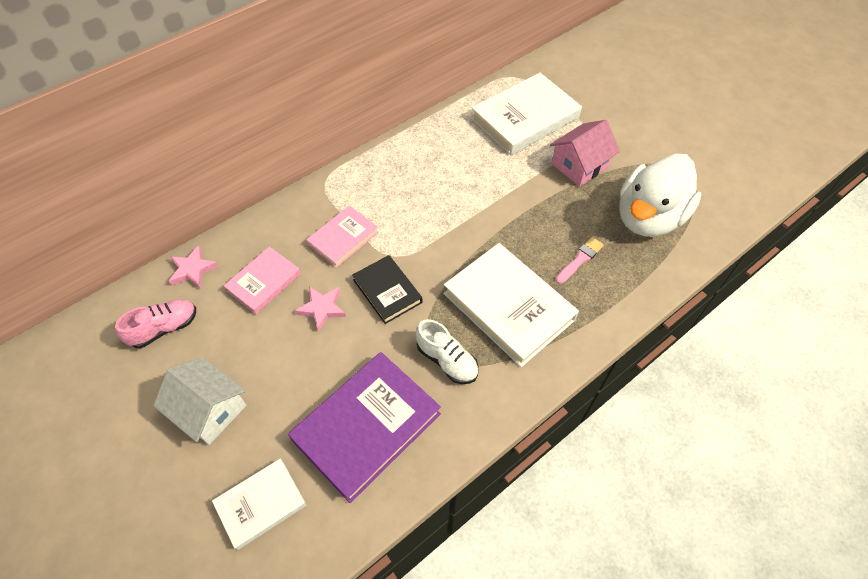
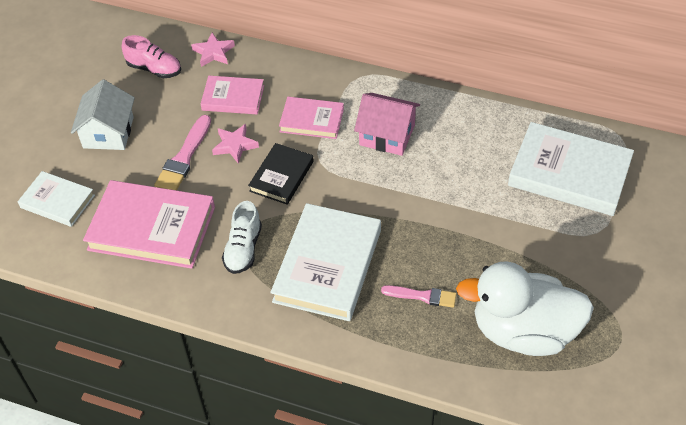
camera: 60 degrees right, 5 degrees down
(301, 357) = (184, 158): none -> pink brush
(366, 426) = (152, 228): purple book -> pink book
(579, 165) = (544, 245): pink house -> pink house (387, 135)

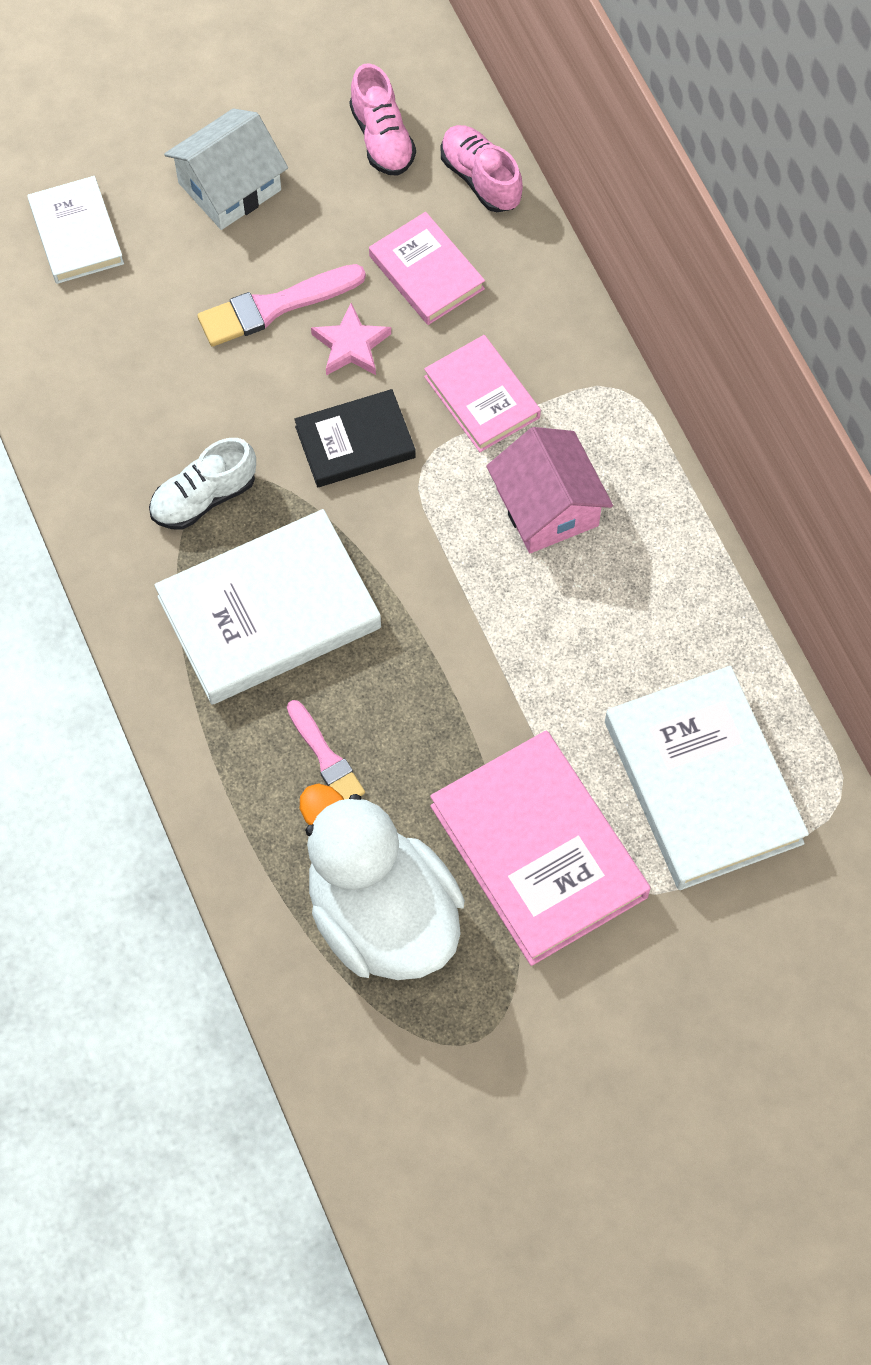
camera: 45 degrees right, 15 degrees up
(152, 228) = (137, 371): pink book -> pink book (539, 851)
(213, 52) = (480, 178): pink star -> pink shoe

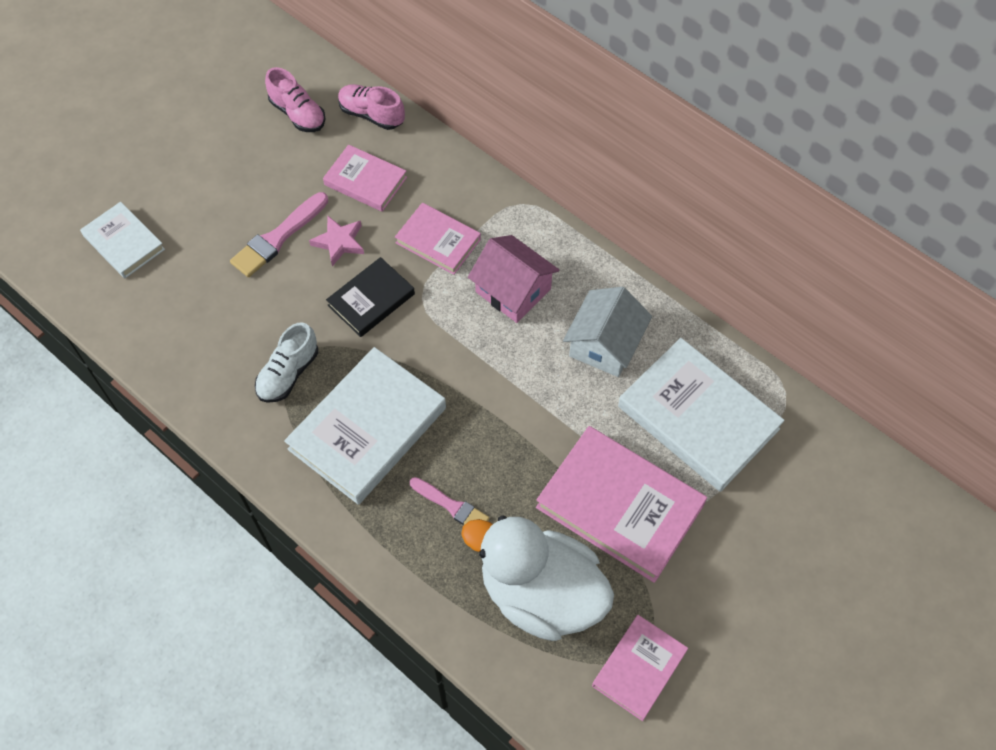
camera: 25 degrees left, 5 degrees down
(229, 186) = (213, 177): white house -> white house (605, 344)
(456, 1060) = (639, 668): none -> pink book

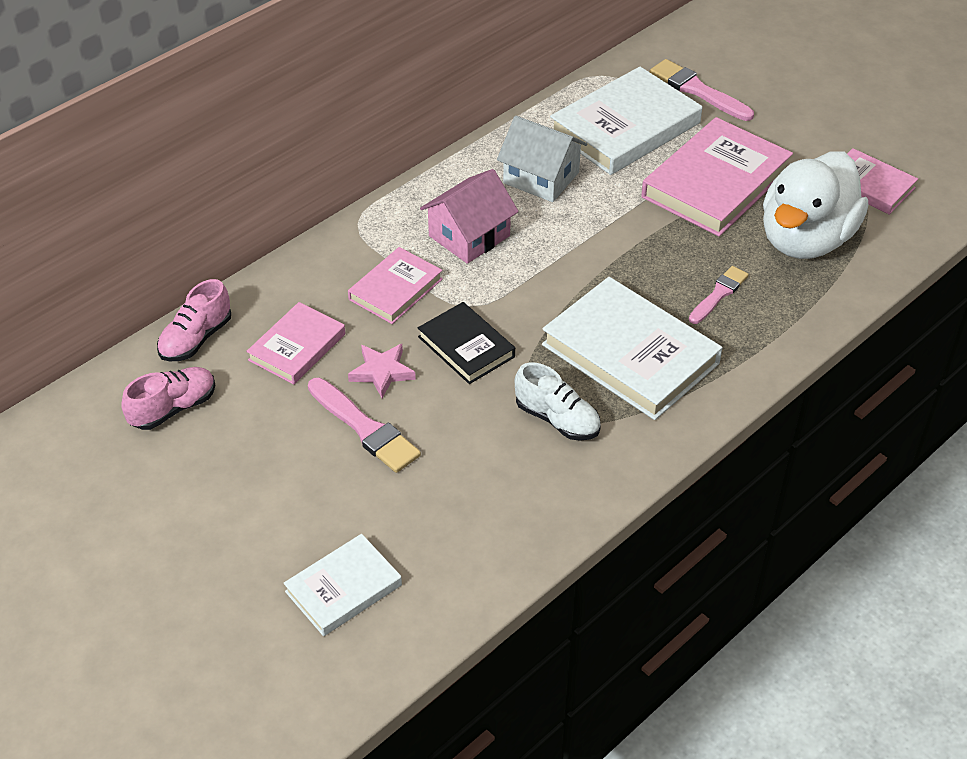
camera: 85 degrees left, 15 degrees down
(778, 490) = (697, 90): none -> pink brush

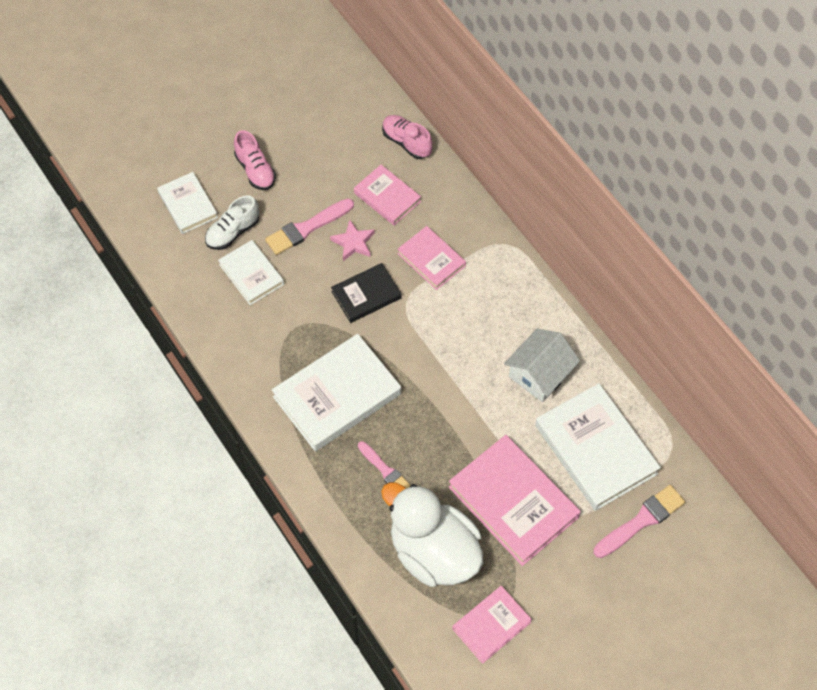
camera: 100 degrees right, 15 degrees up
(173, 408) = (348, 128): pink shoe -> pink shoe (255, 170)
(459, 480) = (251, 274): none -> white book
(469, 236) = (479, 313): pink house -> none
(557, 419) = (288, 338): white shoe -> white shoe (233, 232)

